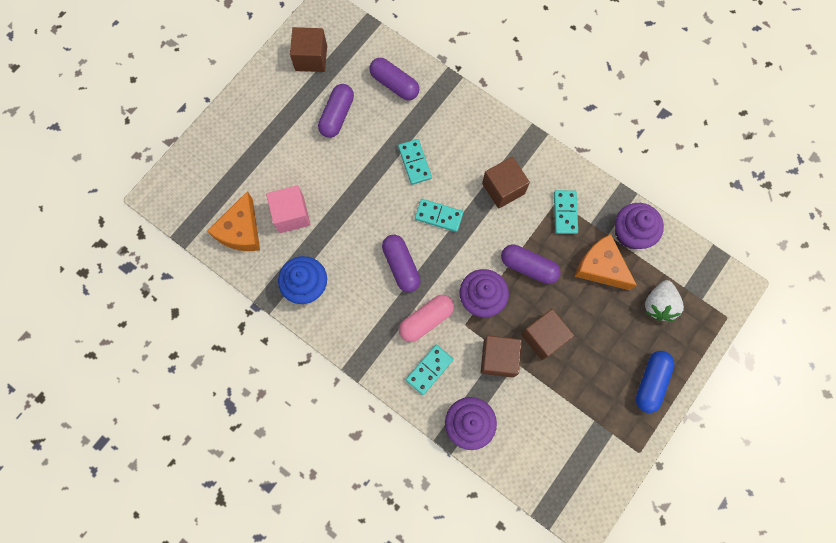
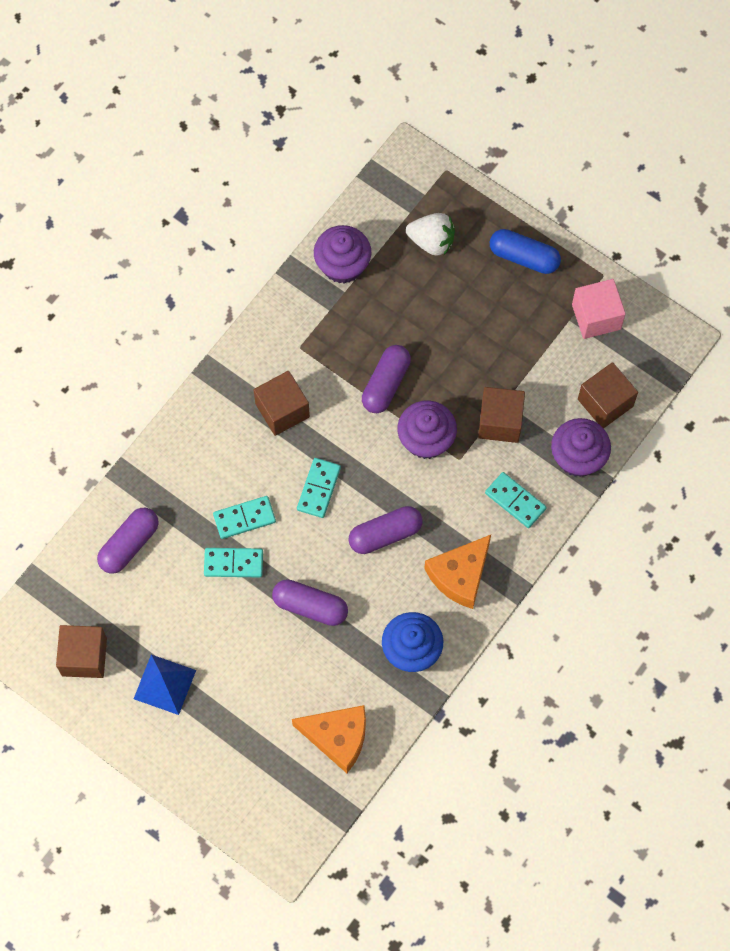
camera: 90 degrees left, 5 degrees down
(288, 111) = (165, 684): none -> blue pyramid
(291, 215) = (315, 673): pink cube -> pink cube (596, 317)
(337, 115) = (173, 619): purple capsule -> purple capsule (310, 606)
(426, 320) = (454, 504): pink capsule -> none
(543, 337) = (473, 370): brown cube -> brown cube (605, 403)
(565, 213) = (315, 339): turquoise domino -> turquoise domino (233, 563)
(600, 267) = (386, 302): orange cheese -> orange cheese (460, 575)

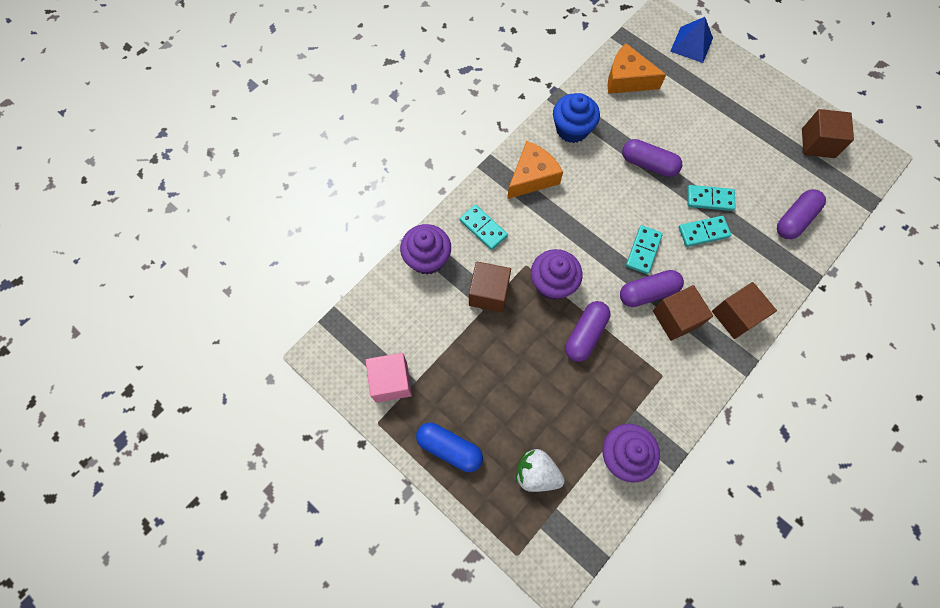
camera: 175 degrees left, 0 degrees up
(165, 684) = (755, 121): blue pyramid -> blue pyramid (691, 44)
(385, 534) = (589, 211): purple capsule -> purple capsule (648, 292)
(605, 403) = (397, 302): brown cube -> brown cube (735, 316)

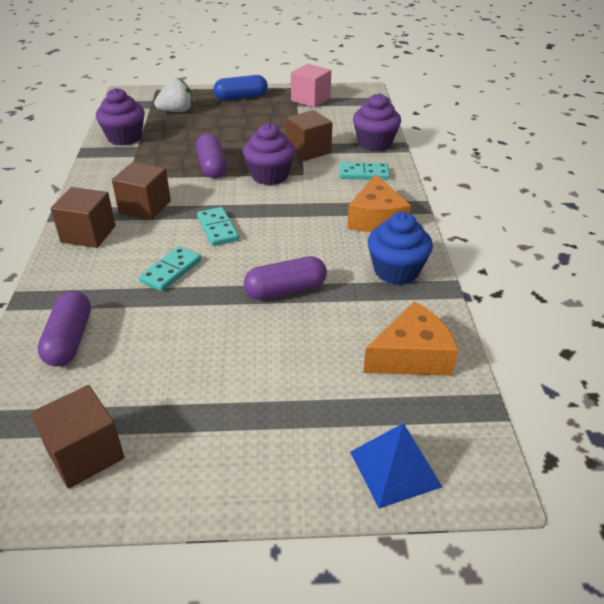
camera: 135 degrees right, 30 degrees down
(648, 292) = (185, 208): purple capsule -> none
(710, 199) = (188, 300): turquoise domino -> none

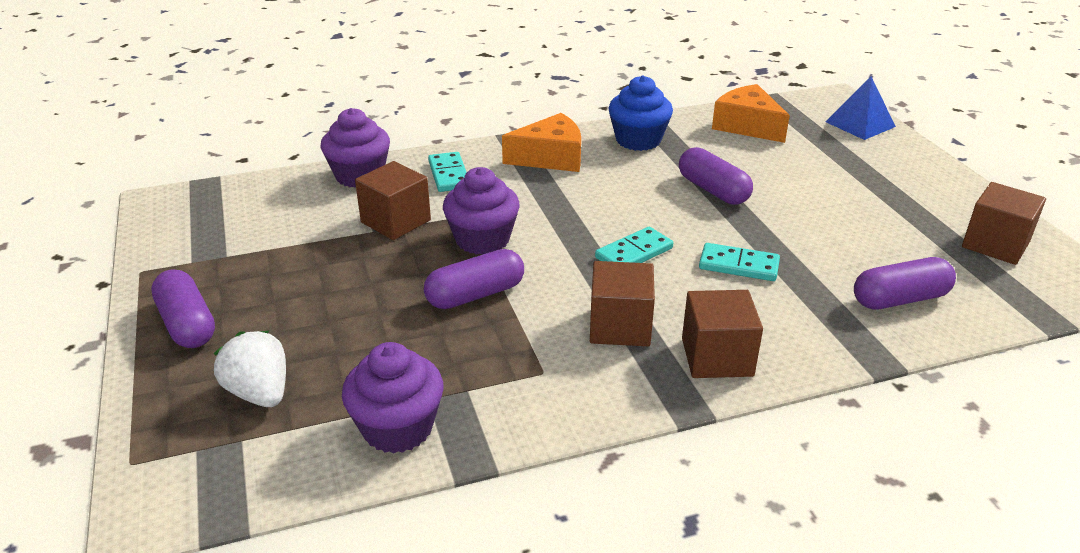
camera: 105 degrees left, 5 degrees down
(241, 97) = (187, 324): blue capsule -> purple capsule
(310, 99) = (199, 246): pink cube -> none

